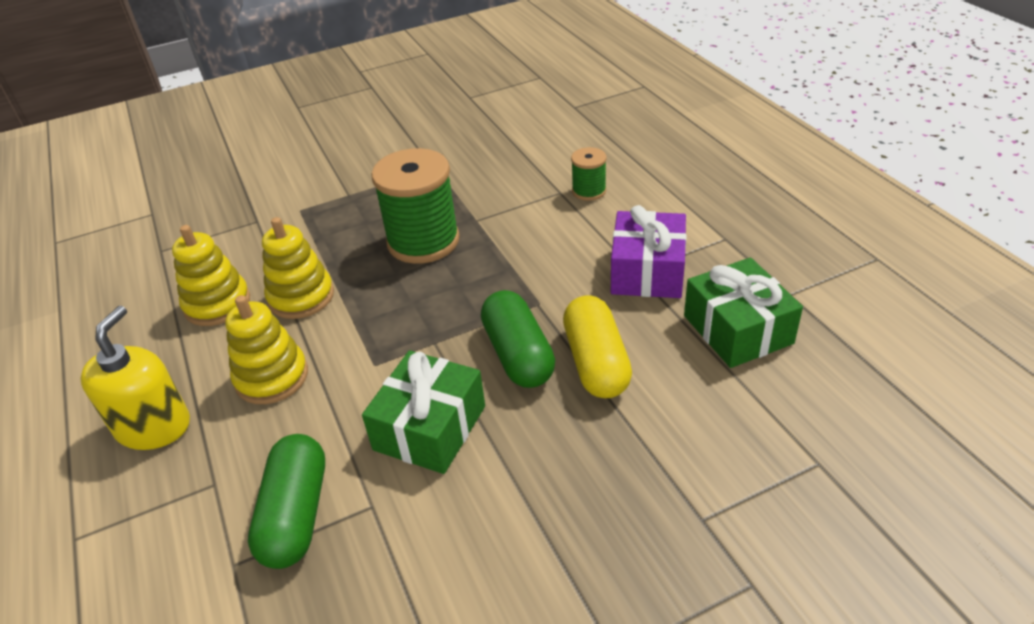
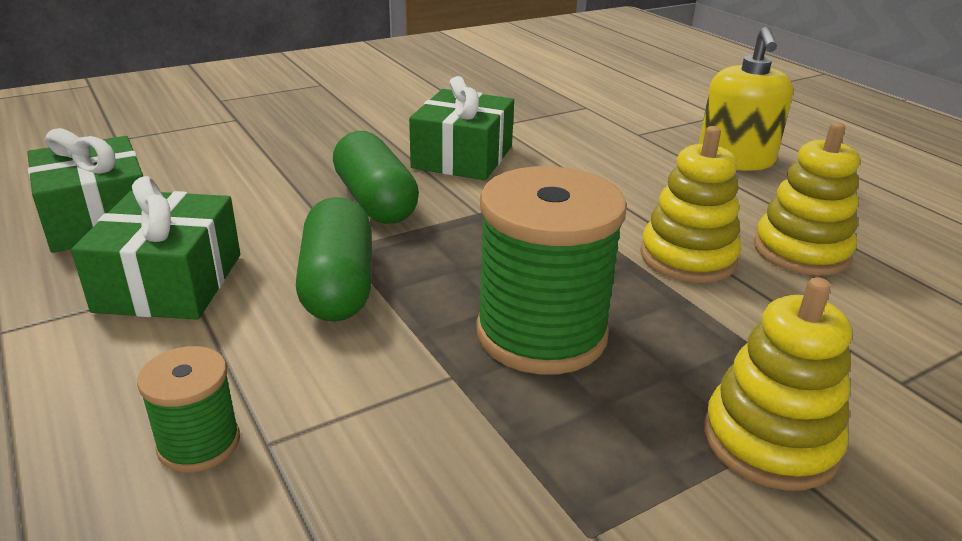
camera: 170 degrees right, 10 degrees down
(272, 377) = (651, 188): yellow stacking toy -> yellow stacking toy (770, 441)
(296, 514) = (556, 122): green capsule -> green capsule (338, 285)
(596, 362) = (286, 195): yellow capsule -> none
(647, 271) = (170, 282): purple gift -> green gift

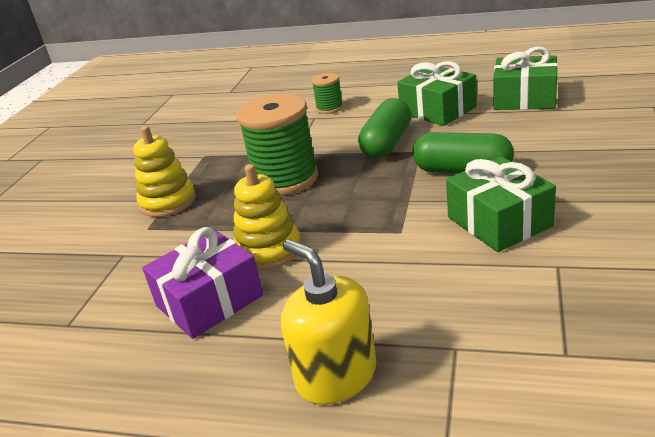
camera: 140 degrees right, 0 degrees up
(338, 285) = (387, 143): green capsule -> green capsule turned 75 degrees clockwise
(801, 251) = (209, 300): yellow stacking toy -> purple gift

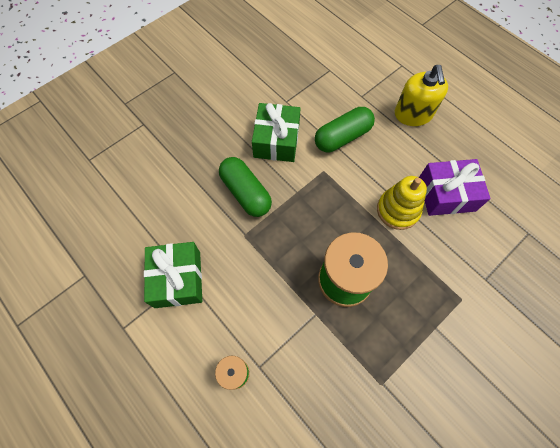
camera: 150 degrees left, 35 degrees up
(168, 202) = (437, 325): yellow stacking toy -> none
(387, 143) = (251, 264): green capsule -> green capsule (342, 137)
(524, 98) = (120, 237): green gift -> none

